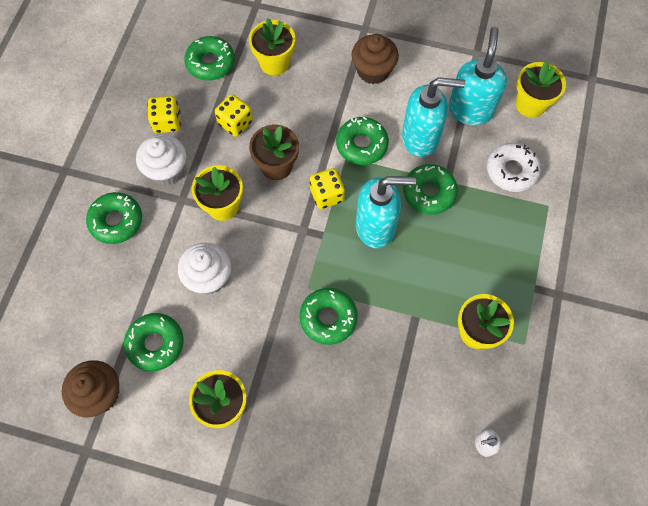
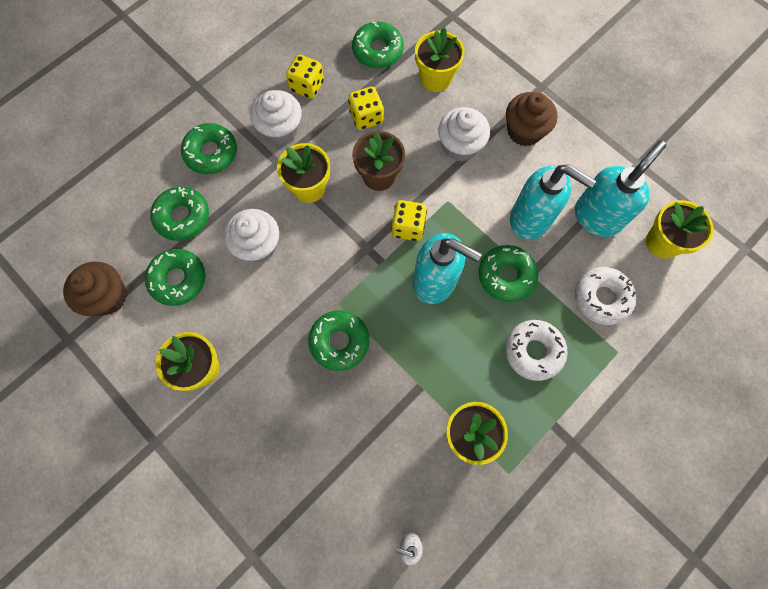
camera: 30 degrees right, 5 degrees up
(329, 108) = (460, 146): none -> white cupcake
(361, 145) = (469, 196): green donut -> green donut (182, 217)
(486, 240) = (533, 351): none -> white donut

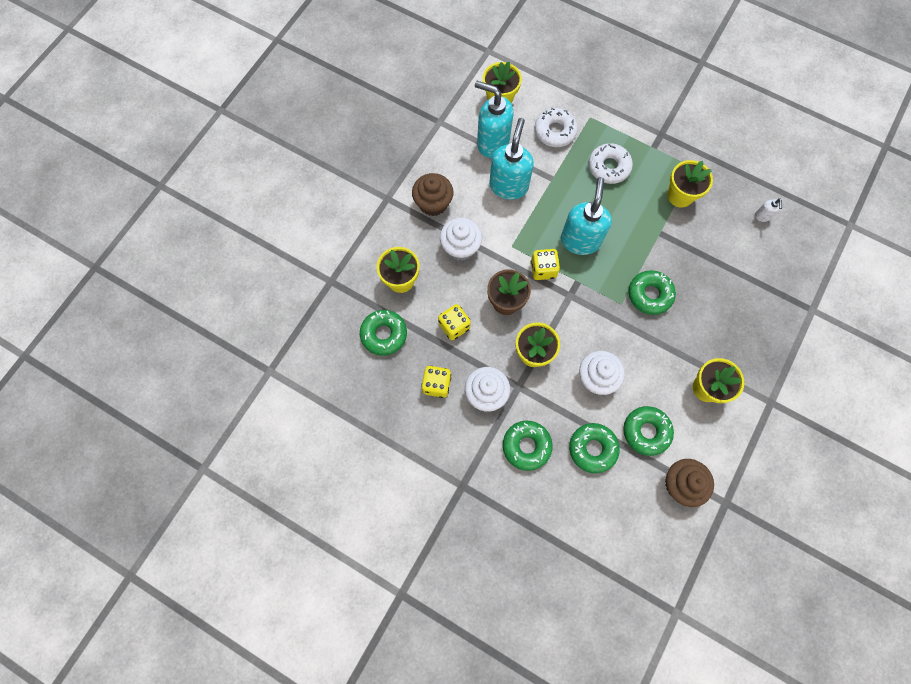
camera: 105 degrees left, 0 degrees up
(506, 275) = (559, 194): green donut -> none

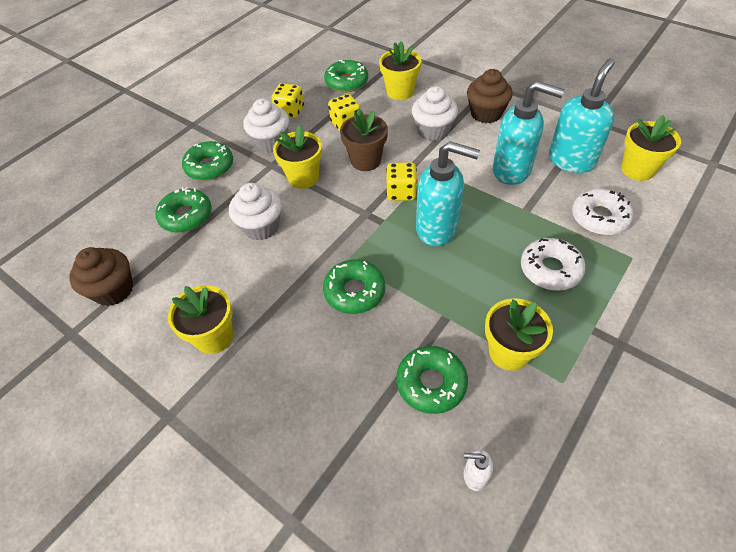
camera: 100 degrees right, 20 degrees down
(646, 431) = (185, 265): green donut -> green donut (431, 383)

